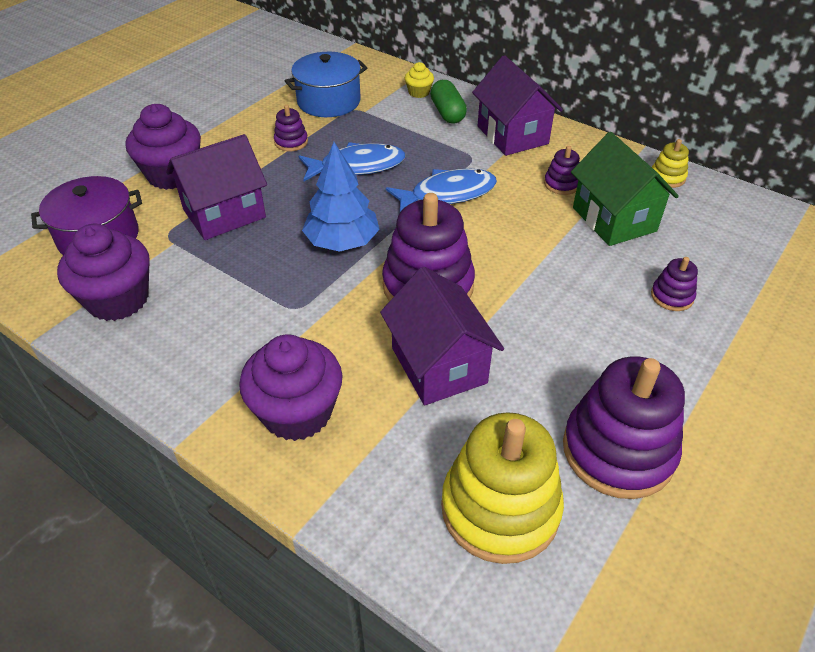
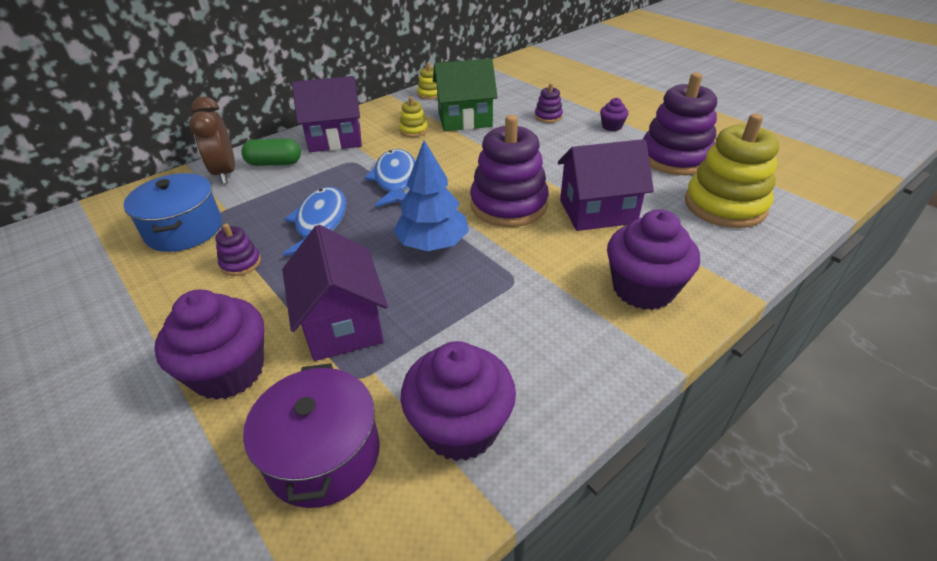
camera: 75 degrees left, 5 degrees down
(419, 92) = (225, 173): yellow cupcake -> brown clock
(561, 184) = (413, 130): purple stacking toy -> yellow stacking toy
(682, 370) = (611, 126): none -> purple cupcake

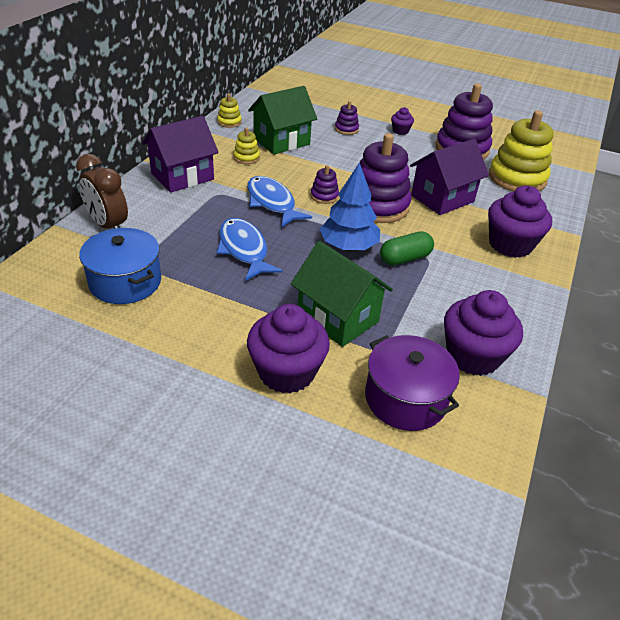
camera: 30 degrees left, 0 degrees up
(241, 263) = (209, 296): purple stacking toy -> purple stacking toy (324, 196)
(274, 163) = (147, 208): green capsule -> green capsule (405, 258)
(342, 324) = (338, 318): purple house -> green house

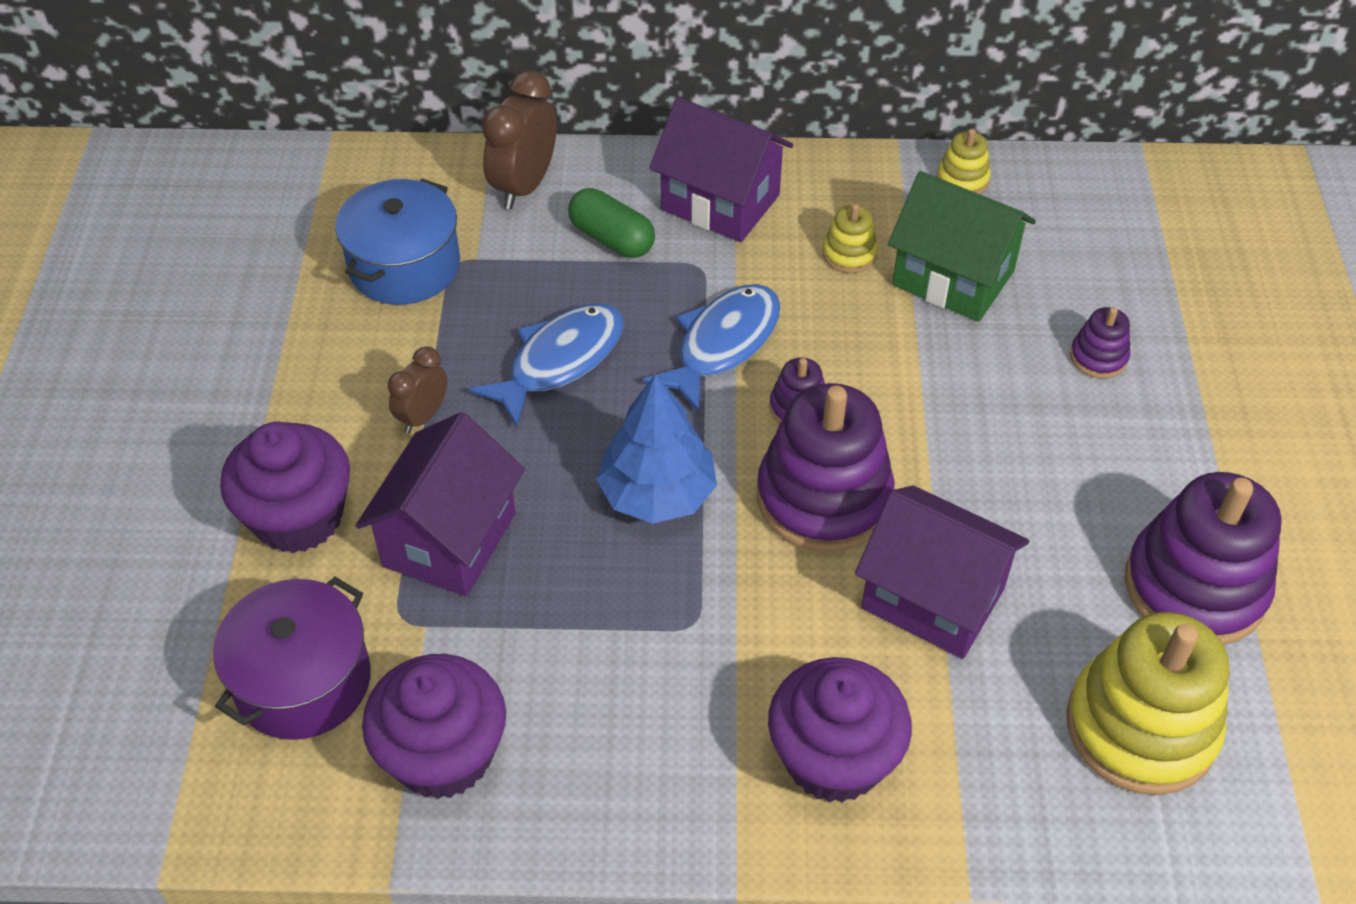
camera: 70 degrees right, 10 degrees up
(245, 305) = (422, 416): none -> brown clock
(338, 318) = (449, 539): green house -> purple house
(400, 131) = (1179, 450): purple cupcake -> none
(405, 258) = (670, 588): green capsule -> green capsule (612, 239)

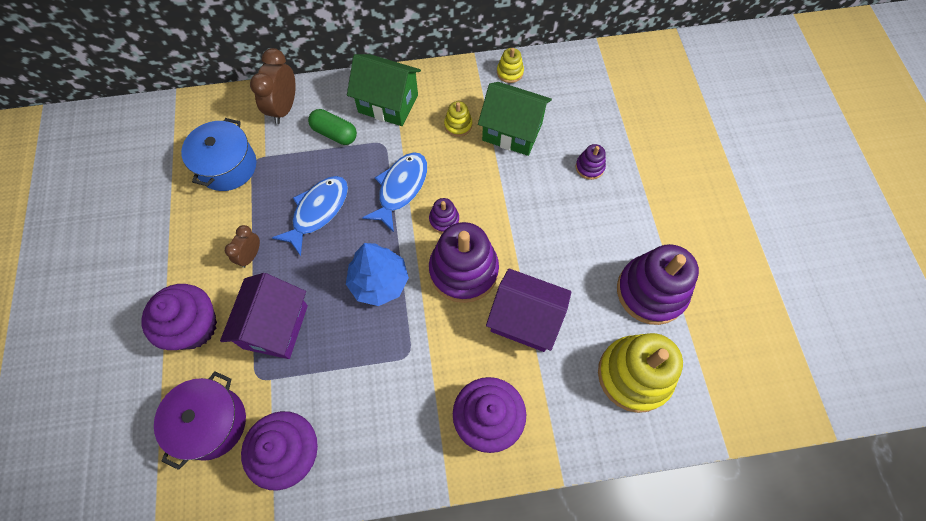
camera: 10 degrees left, 15 degrees up
(720, 202) = (388, 103): purple house -> green house

